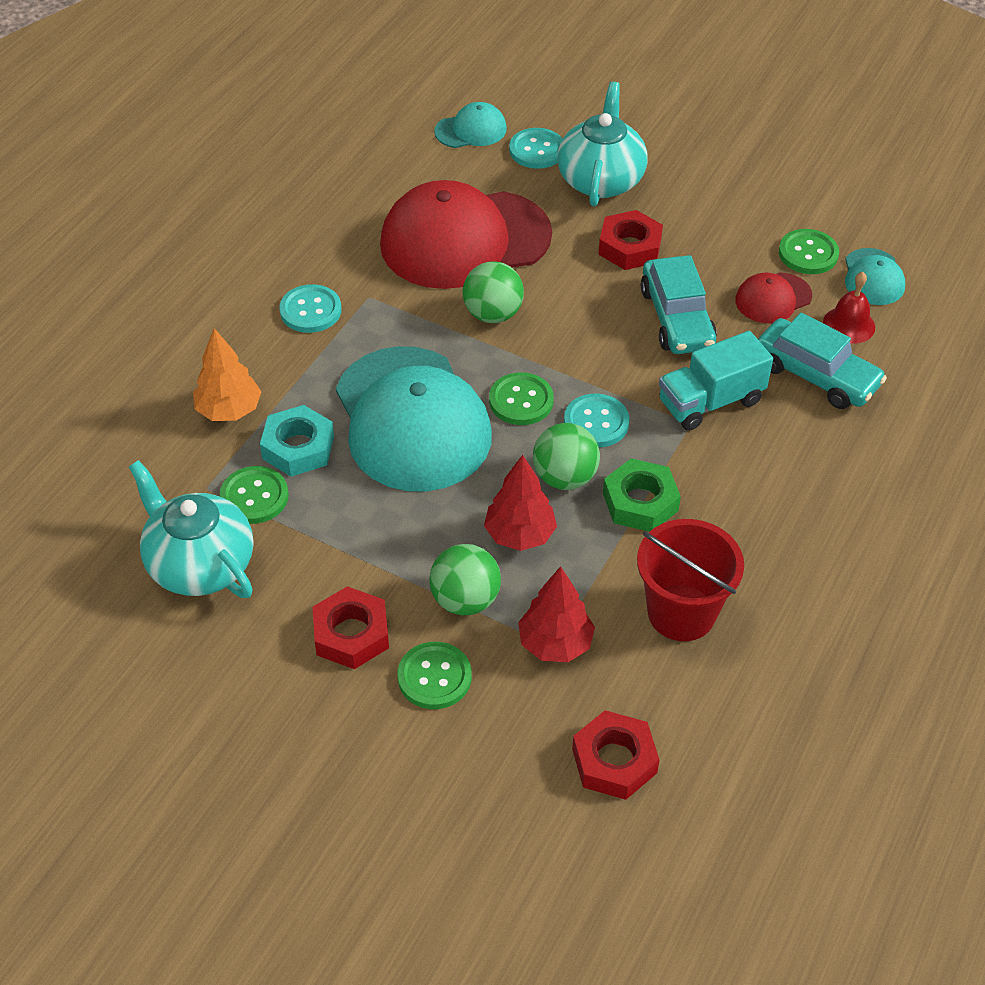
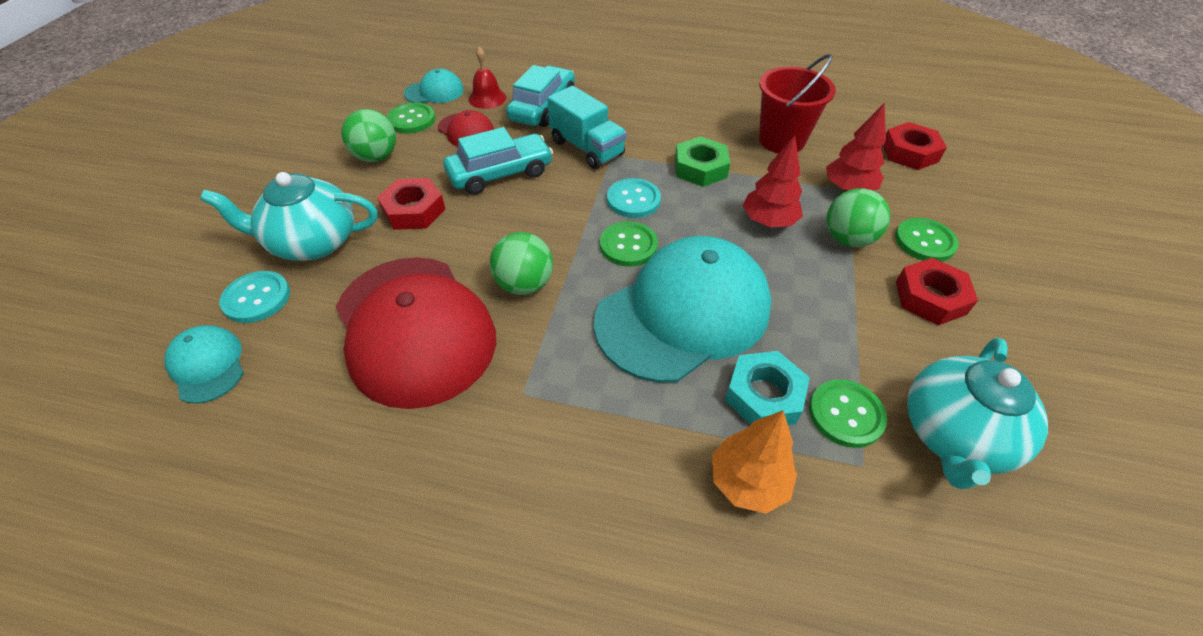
camera: 105 degrees left, 0 degrees up
(310, 310) = (560, 446): turquoise button -> none
(565, 477) = (698, 207): green ball -> green ball (376, 157)

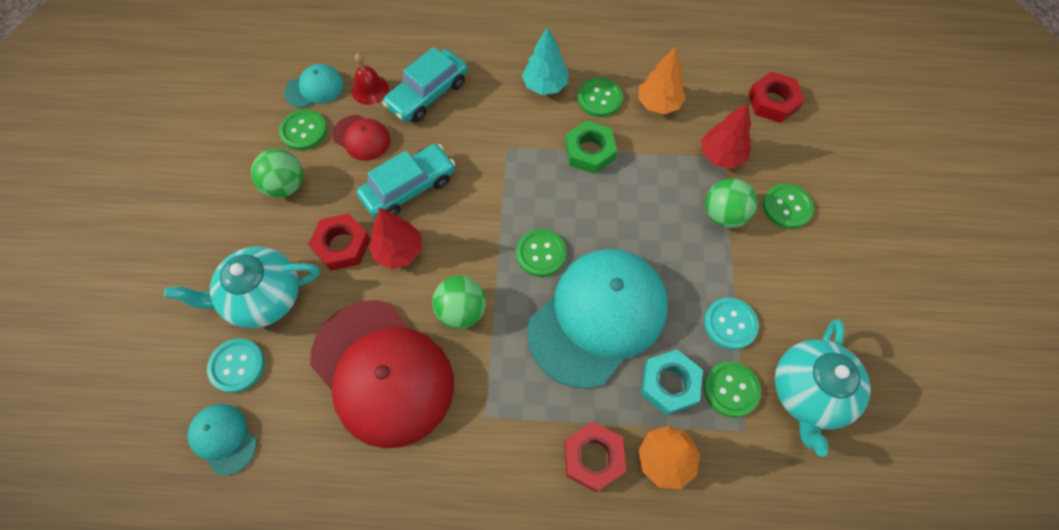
camera: 10 degrees left, 15 degrees up
(543, 107) = (428, 94): turquoise car -> turquoise car turned 150 degrees counterclockwise
(587, 148) = (482, 142): turquoise truck -> none
(633, 200) = (536, 200): turquoise button -> turquoise button (730, 324)
(663, 114) = (545, 85): none -> turquoise tree
(718, 129) = (599, 98): none -> green button
(768, 221) = (656, 206): red tree -> red tree (398, 251)
(781, 140) = (658, 104): red bucket -> orange tree
(930, 297) = (791, 266): red nut -> red nut (593, 457)

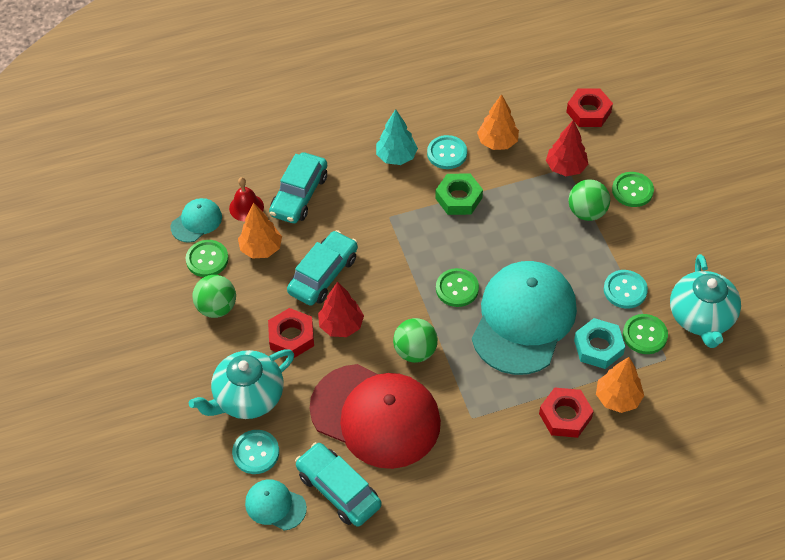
camera: 20 degrees left, 10 degrees down
(298, 447) = (338, 490): none -> turquoise car
(361, 138) = (261, 248): red cap -> orange tree
(599, 98) = (447, 153): green button -> turquoise button

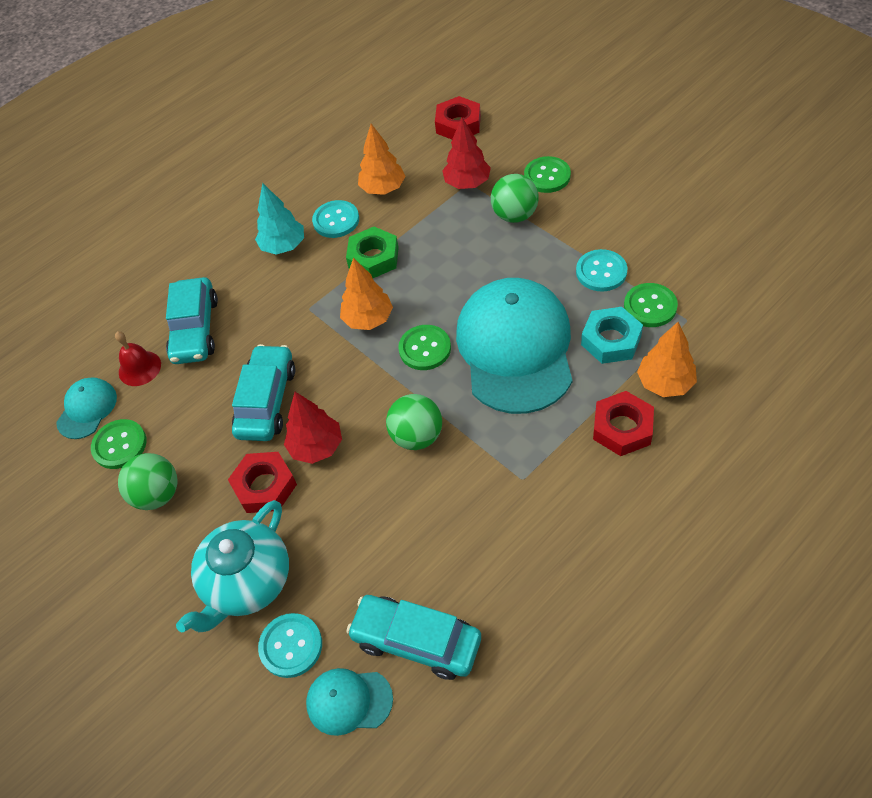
camera: 20 degrees left, 0 degrees up
(261, 248) = (179, 405): orange tree -> orange tree (368, 319)
(375, 416) = (412, 530): red cap -> none
(701, 318) = (694, 264): turquoise teapot -> none

